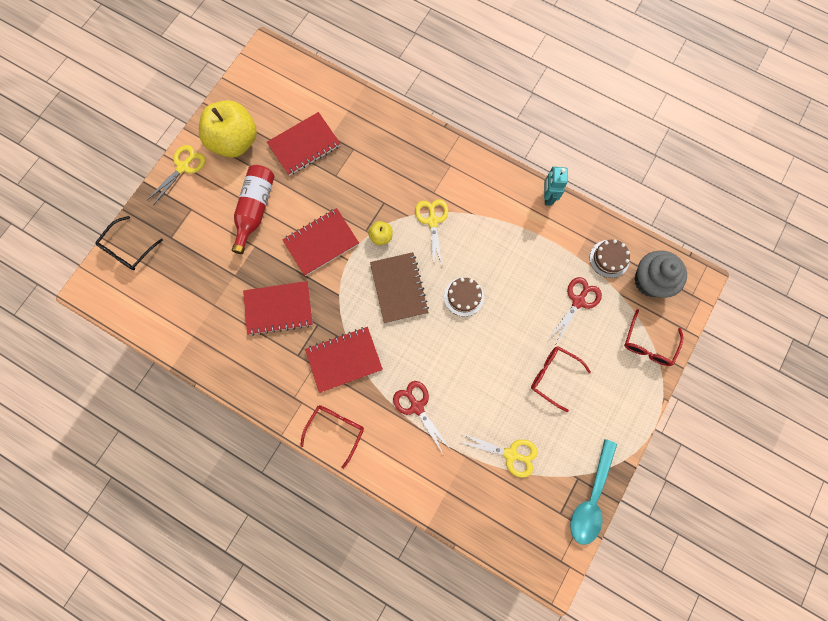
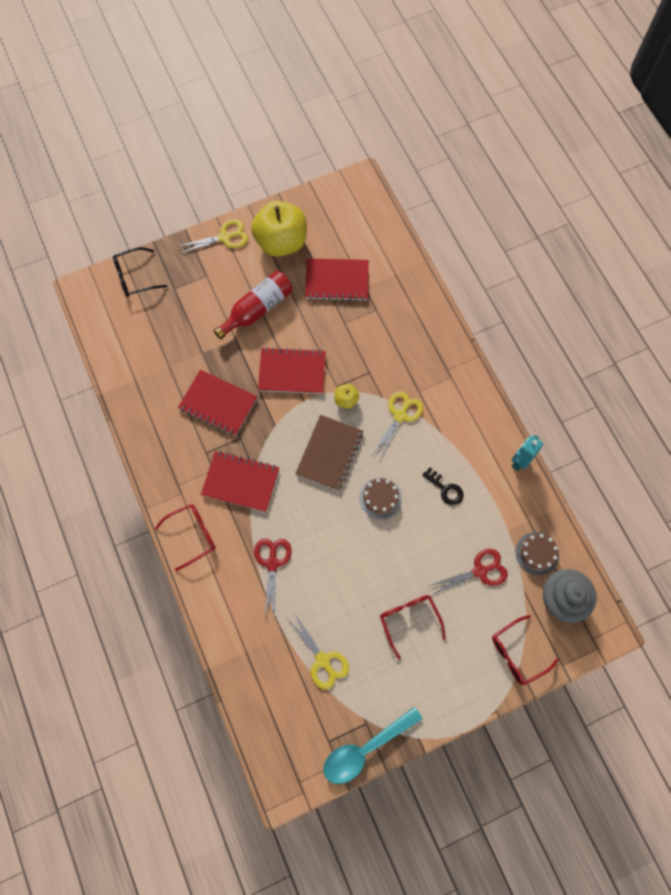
camera: 35 degrees right, 5 degrees down
(508, 256) = (445, 489): none -> black key

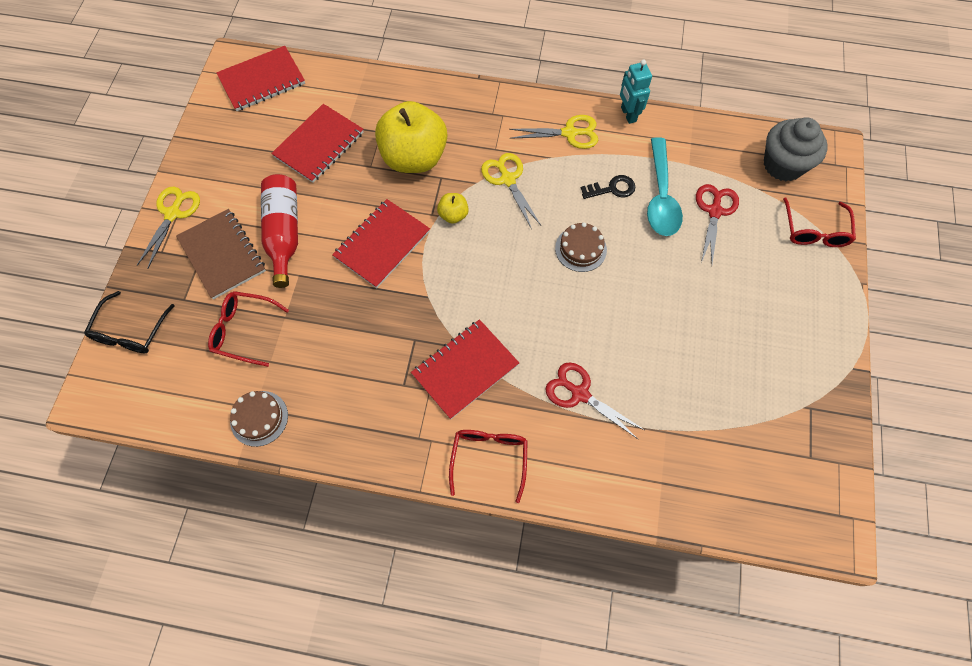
camera: 55 degrees left, 5 degrees down
(218, 403) = (357, 337): red notebook -> red notebook (262, 80)
(281, 242) = (230, 166): yellow apple -> yellow apple (414, 158)
(322, 660) = (718, 409): yellow scissors -> yellow scissors (569, 133)
(329, 453) = (499, 265): brown notebook -> brown notebook (222, 255)
(365, 749) = (837, 425): turquoise spoon -> turquoise spoon (661, 197)
(409, 620) = (726, 301): red glasses -> red glasses (243, 330)
(537, 553) = (727, 156): brown cake -> brown cake (259, 418)

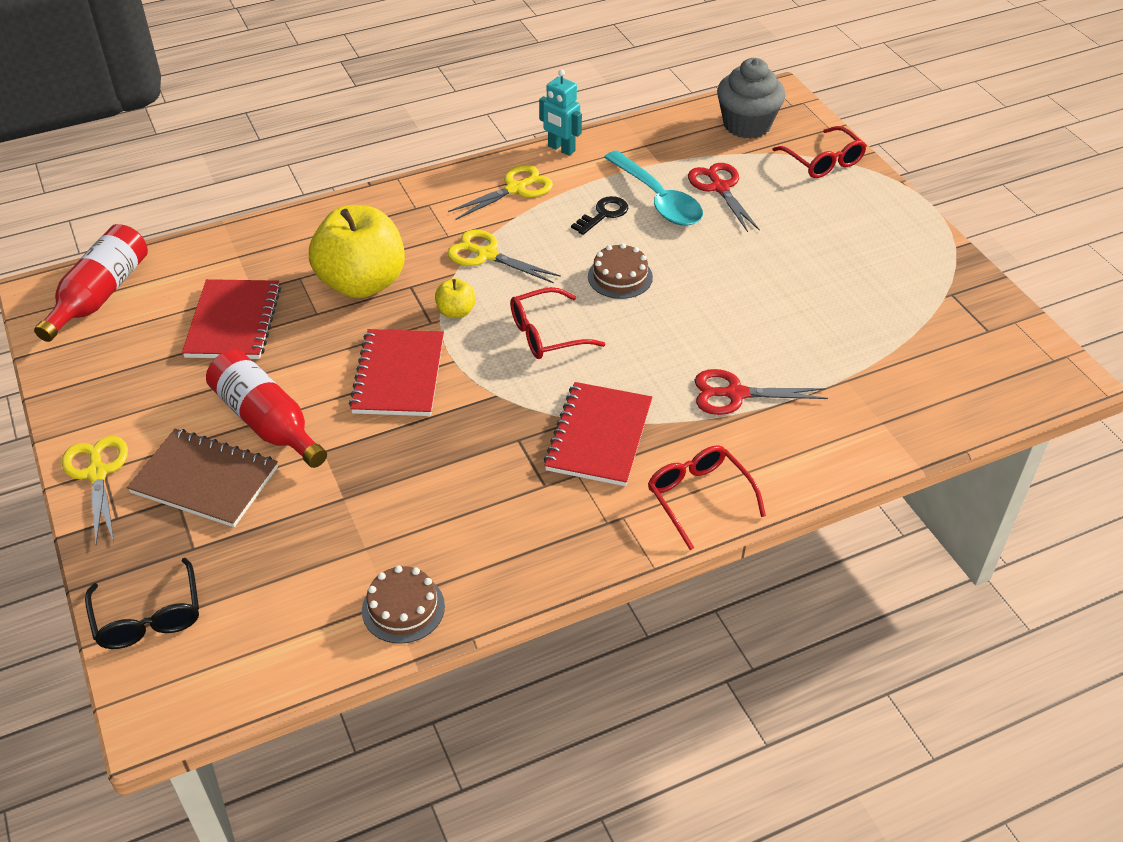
camera: 35 degrees left, 20 degrees down
(243, 330) = (303, 537): red glasses -> red glasses (546, 334)
(262, 80) = (100, 295): red notebook -> red bottle

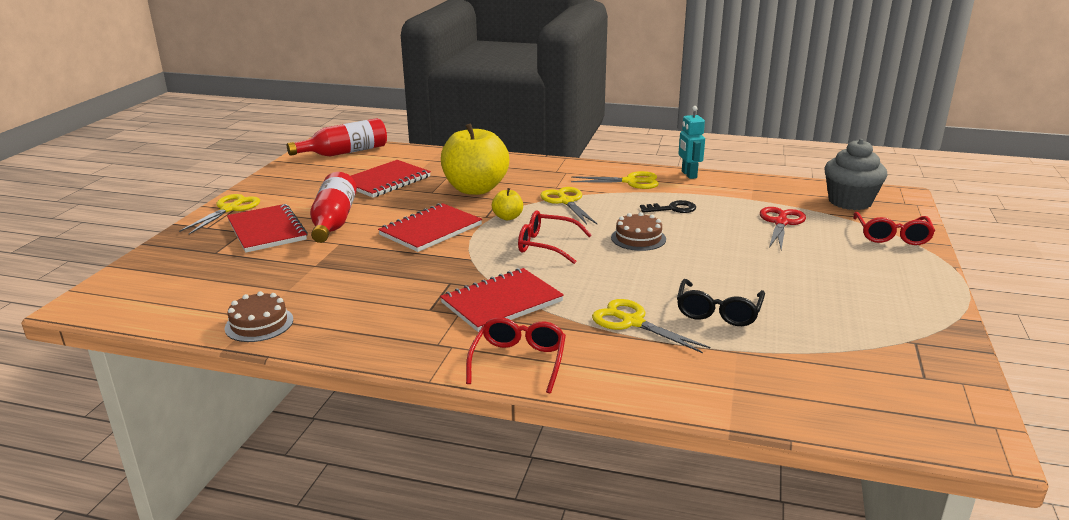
camera: 40 degrees right, 20 degrees down
(148, 617) = (150, 268): black glasses -> black glasses (718, 312)
(205, 480) = (267, 230): brown notebook -> red notebook
(658, 199) = (723, 214): turquoise spoon -> none
(735, 394) = (632, 322): red scissors -> yellow scissors

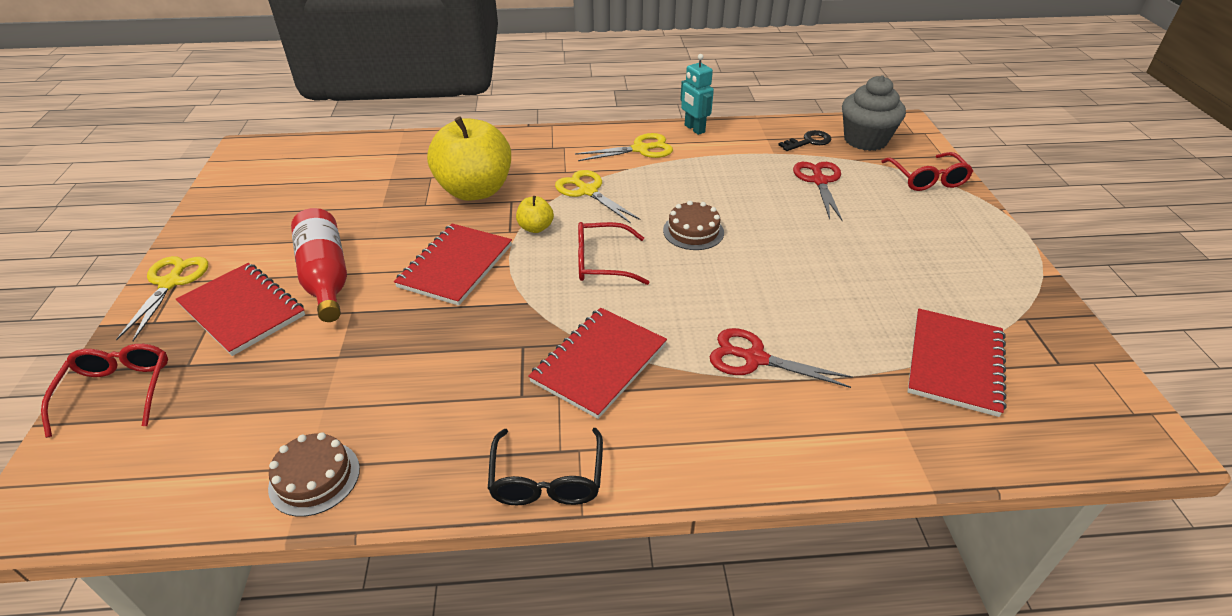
camera: 20 degrees left, 15 degrees up
(345, 152) = (281, 159): red bottle -> none
(386, 181) = (358, 197): red notebook -> red notebook (955, 363)
(519, 361) = (667, 452): red glasses -> red glasses (118, 391)
(632, 322) = (754, 358): yellow scissors -> red scissors
(672, 209) = (704, 181): black key -> black key (809, 141)
(718, 312) = (830, 321): black glasses -> black glasses (547, 479)

